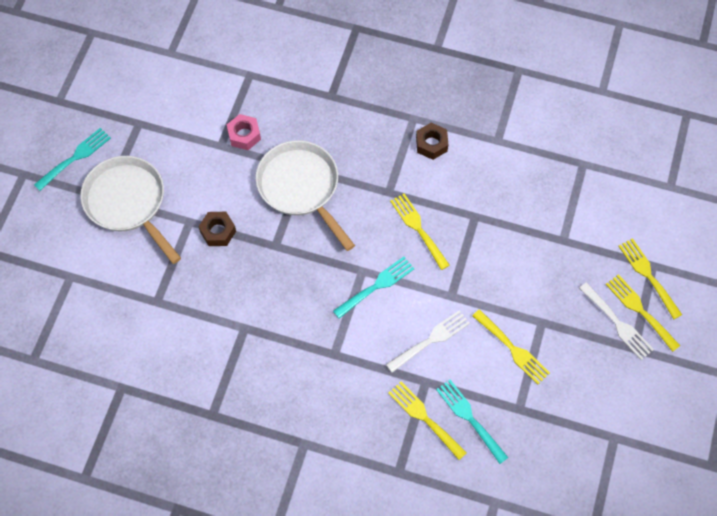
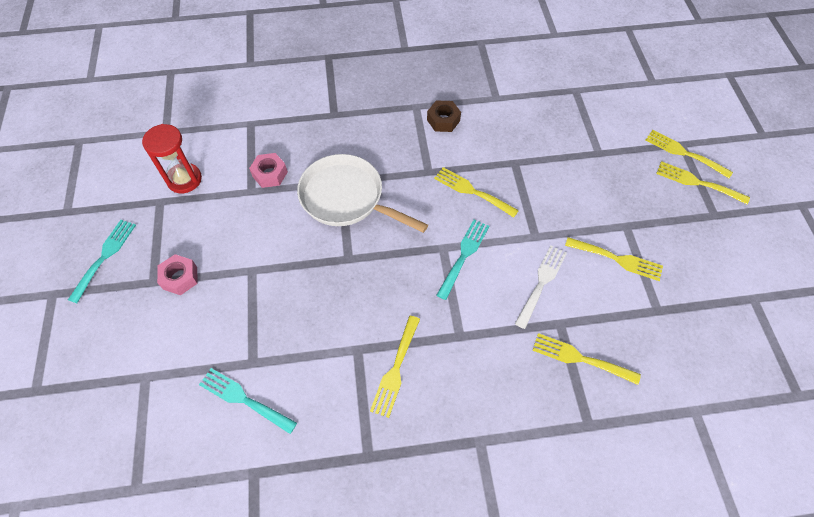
camera: 25 degrees left, 5 degrees down
(128, 203) = (180, 278): white pan -> pink nut
(168, 110) = (184, 179): none -> red hourglass
(218, 231) = (285, 268): brown nut -> none
(267, 358) = (396, 369): none -> yellow fork
(469, 418) = (620, 339): turquoise fork -> turquoise fork (244, 399)
(618, 323) = (688, 200): white fork -> none

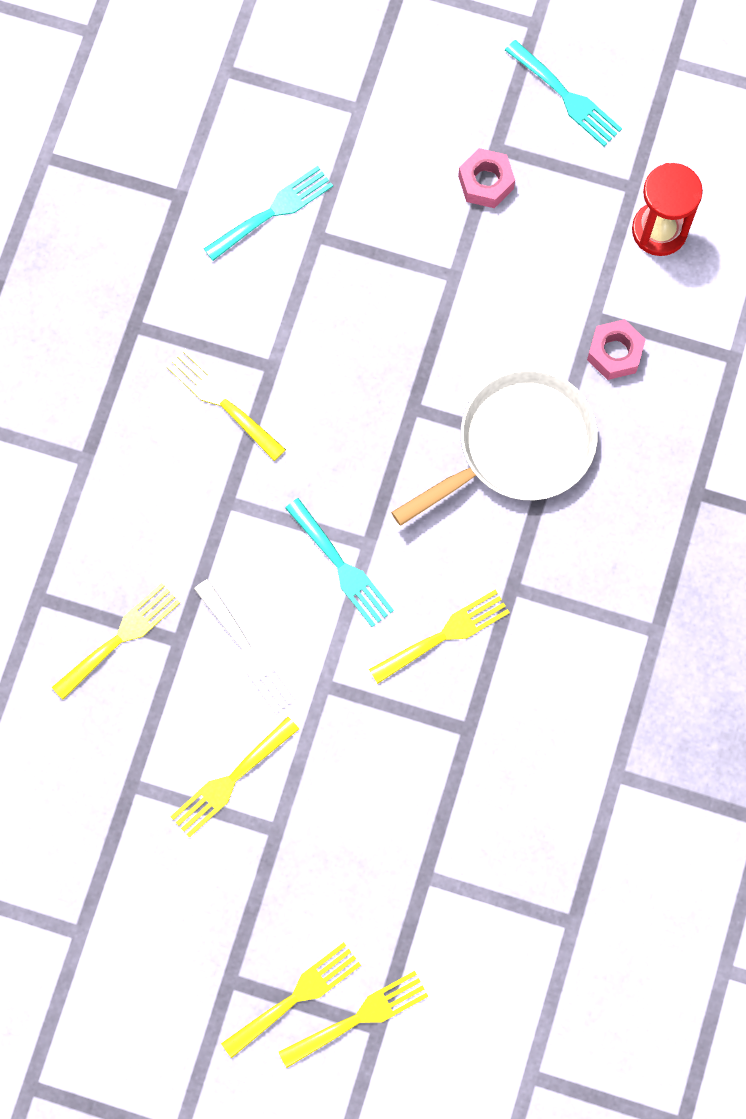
camera: 115 degrees right, 15 degrees up
(443, 120) = (605, 661): brown nut -> none

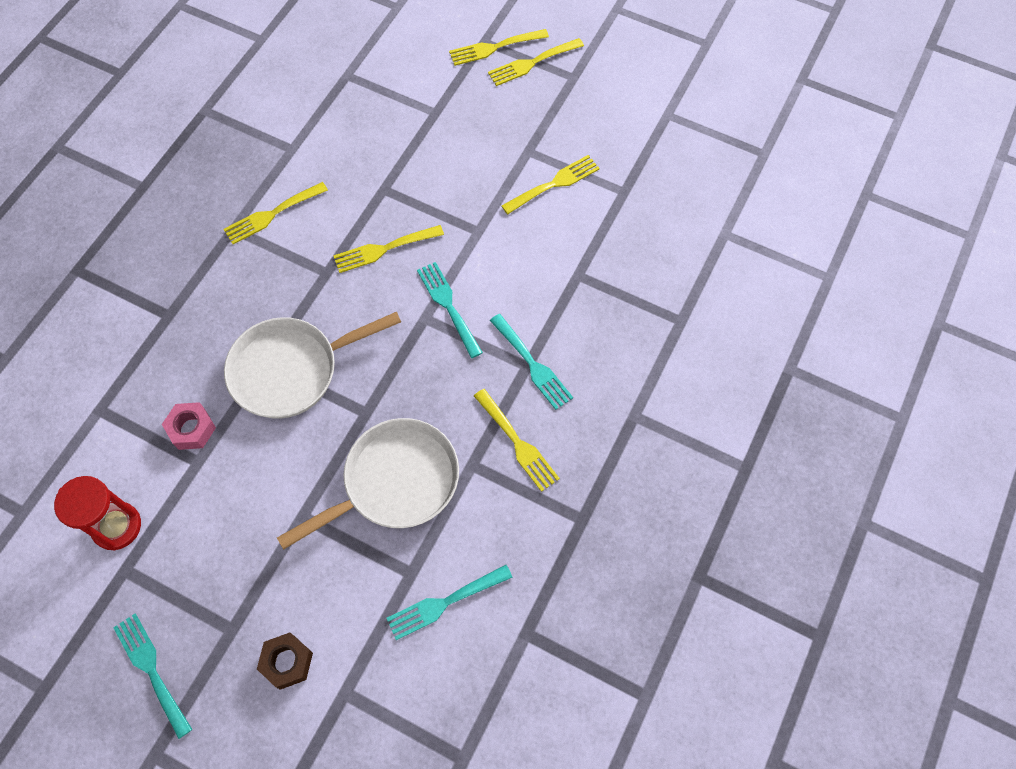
camera: 170 degrees left, 10 degrees down
(120, 637) = (621, 284): yellow fork -> yellow fork (272, 214)
(219, 504) = (532, 364): none -> turquoise fork
(248, 651) = (528, 261): white fork -> none
(358, 331) = (394, 482): none -> white pan
(427, 127) = (287, 662): none -> brown nut
(486, 182) = (250, 597): pink nut -> none

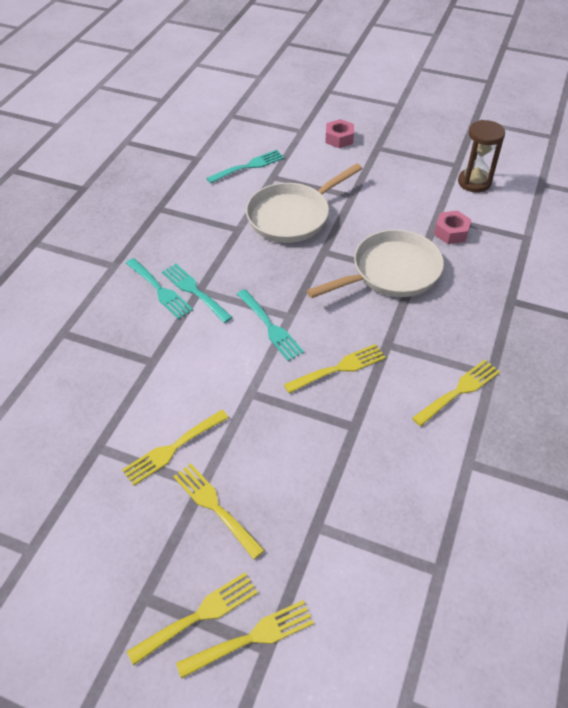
camera: 175 degrees right, 15 degrees down
(117, 526) = (474, 182): red hourglass -> brown hourglass
(151, 670) = (417, 130): turquoise fork -> turquoise fork (160, 290)
(287, 662) = (339, 138): brown nut -> pink nut
(518, 443) = (205, 243): yellow fork -> yellow fork (215, 506)

